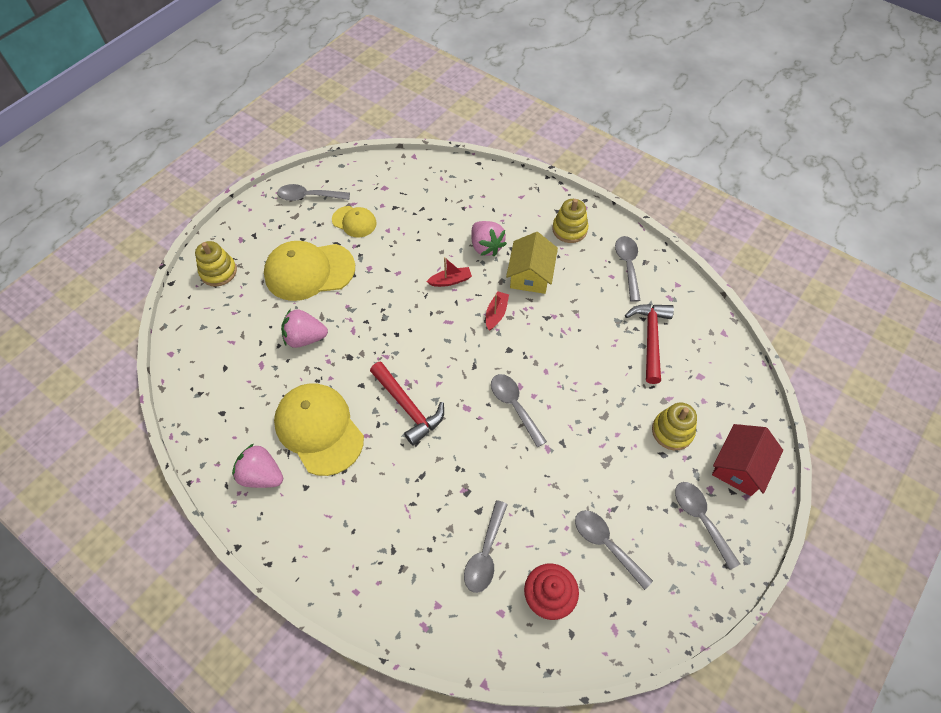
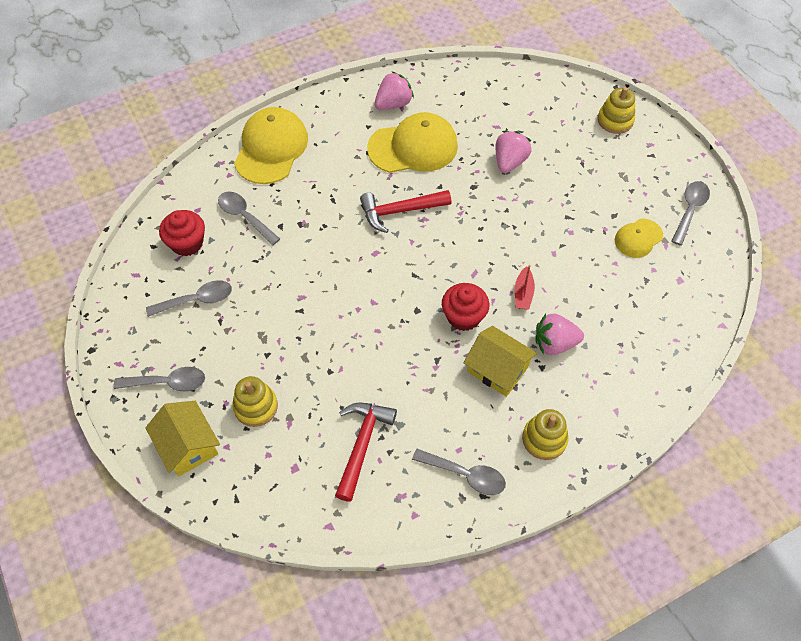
camera: 115 degrees right, 0 degrees up
(309, 271) = (586, 184): yellow cap -> yellow cap (271, 148)
(496, 314) = (463, 316): red boat -> red cupcake
(514, 406) = (356, 289): grey spoon -> none
(650, 338) = (362, 445): red hammer -> red hammer turned 105 degrees counterclockwise
(740, 466) = (188, 445): red house -> yellow house

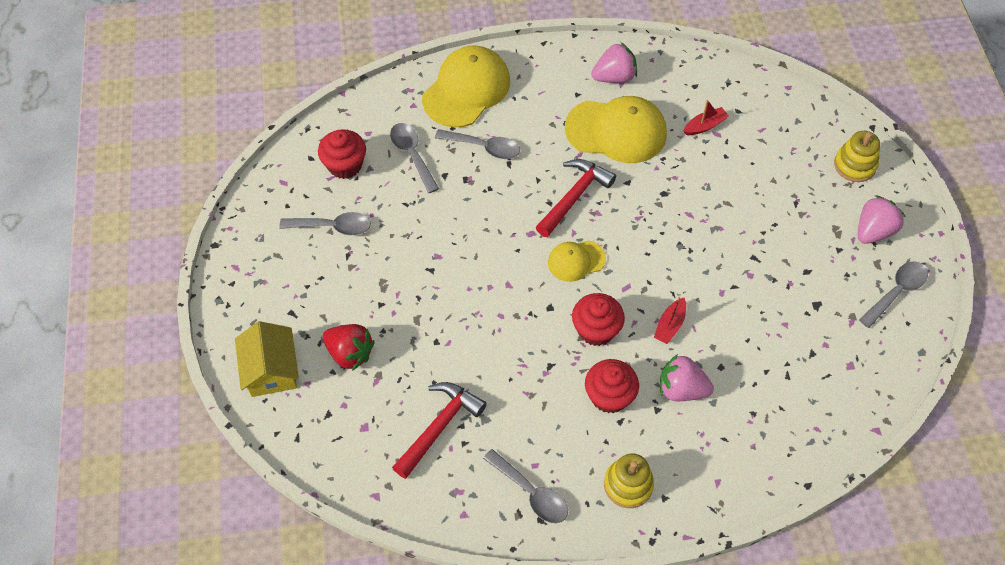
camera: 20 degrees right, 0 degrees up
(168, 382) = (275, 301): grey spoon -> grey spoon (484, 147)
(256, 406) = (350, 353): yellow stacking toy -> red strawberry
(400, 211) = (574, 197): red hammer -> red hammer turned 120 degrees clockwise
(484, 122) = (705, 126): none -> red boat
(497, 369) = (609, 396): yellow house -> red cupcake
(509, 162) = (715, 177): pink strawberry -> pink strawberry (873, 231)
(638, 238) = (823, 305): yellow cap -> yellow cap (576, 261)

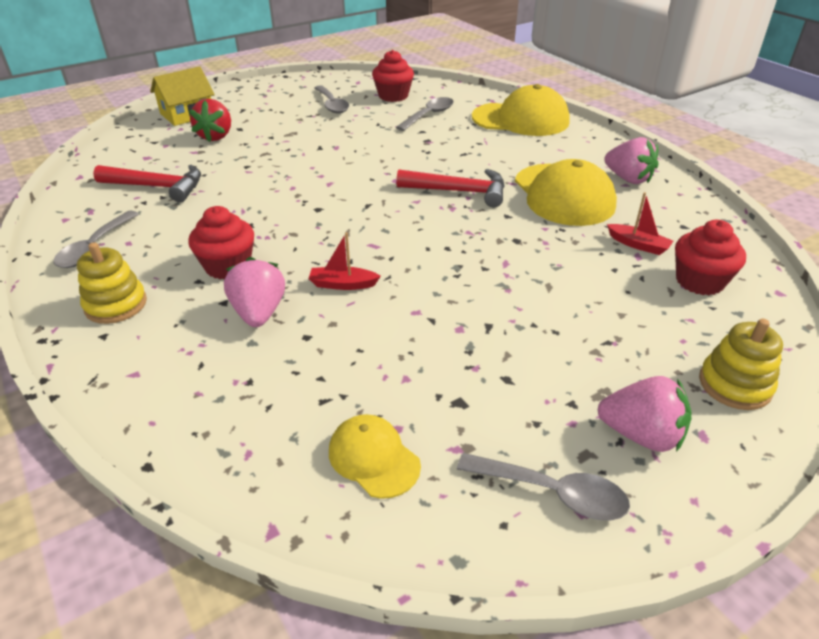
camera: 65 degrees right, 20 degrees down
(484, 147) = (469, 139): grey spoon -> none
(576, 261) = (383, 209): yellow cap -> yellow cap (373, 458)
(596, 330) = (307, 239): red cupcake -> red cupcake (699, 281)

